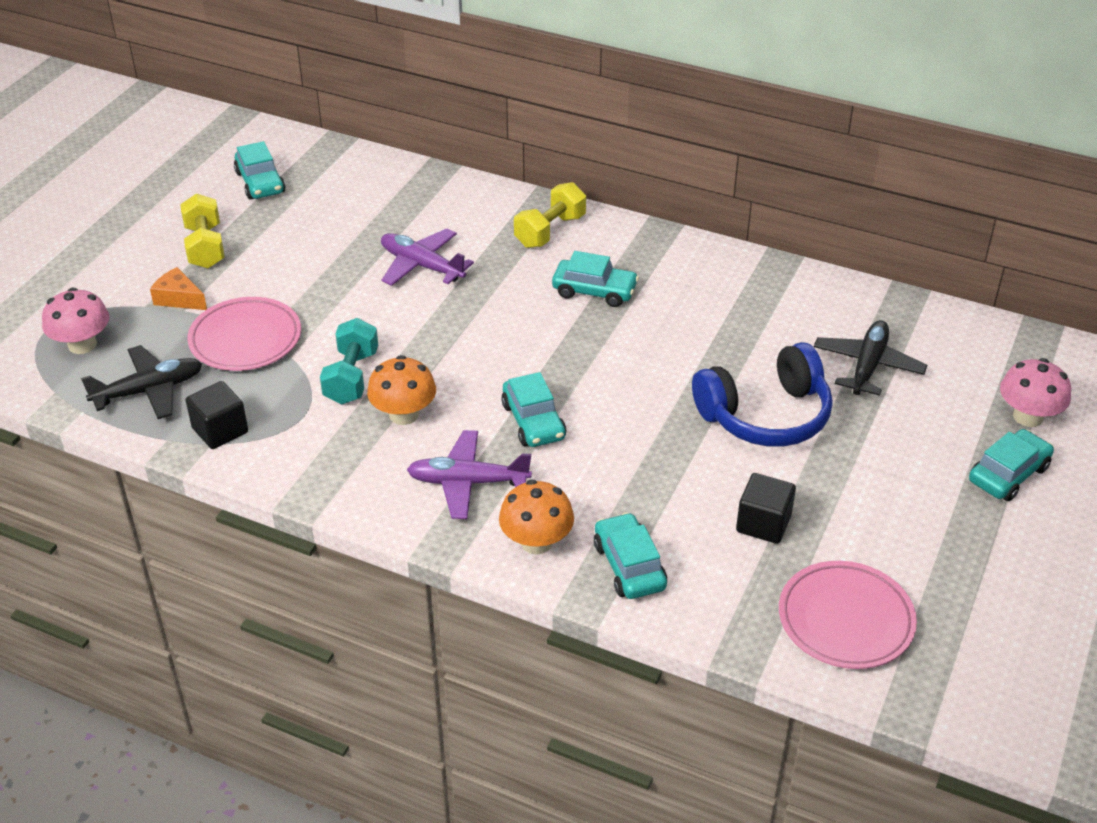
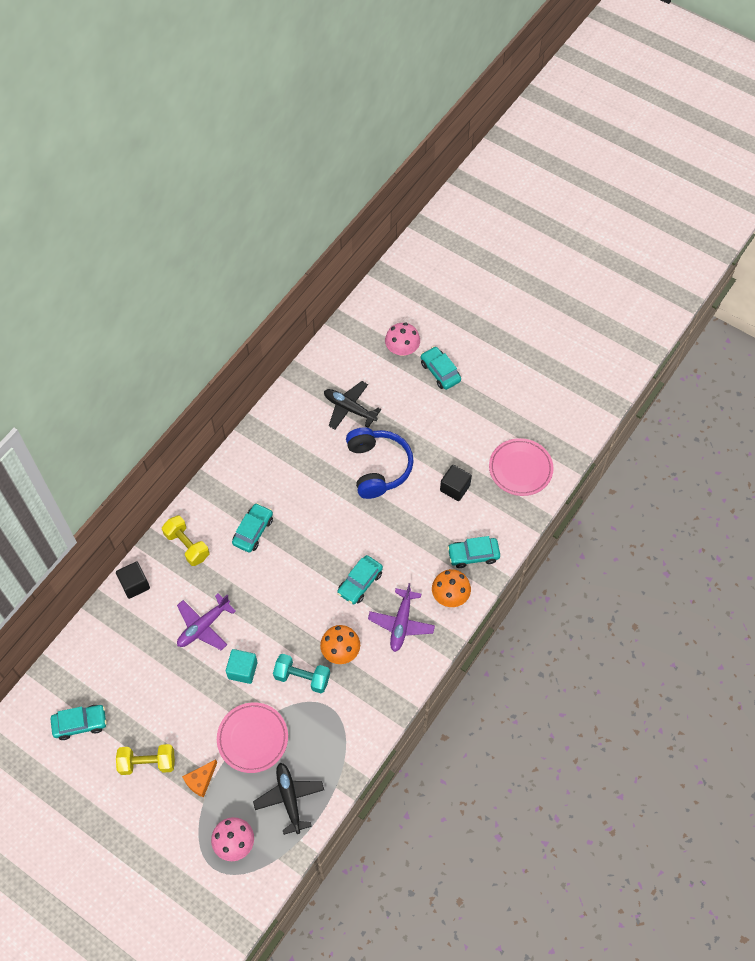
camera: 80 degrees left, 20 degrees up
(220, 430) = (334, 755): black cube -> black cube (135, 584)
(356, 314) = (242, 670): none -> turquoise cube
(533, 421) = (360, 583): turquoise car -> turquoise car turned 135 degrees clockwise

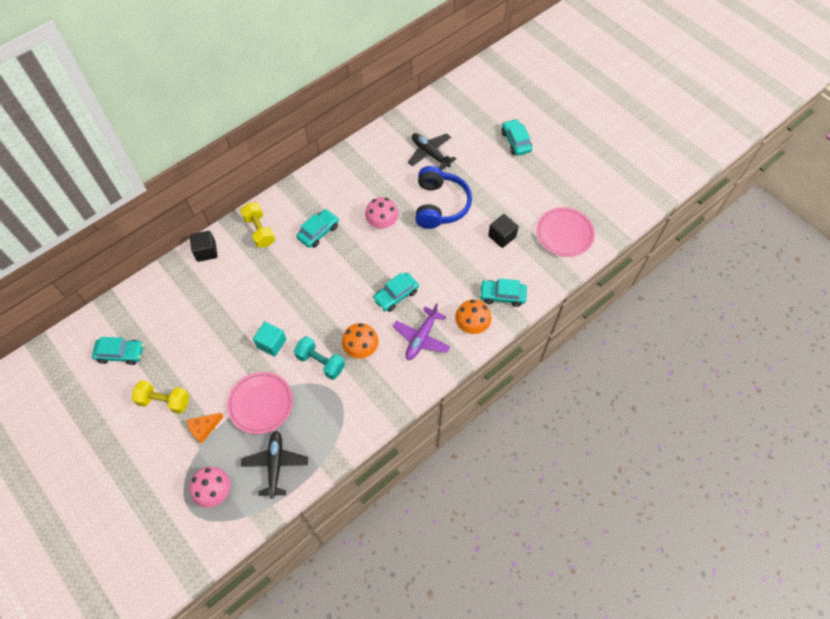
camera: 15 degrees right, 0 degrees up
(203, 626) = (251, 299): purple plane -> none
(402, 349) = (488, 117): pink mushroom -> pink mushroom (382, 223)

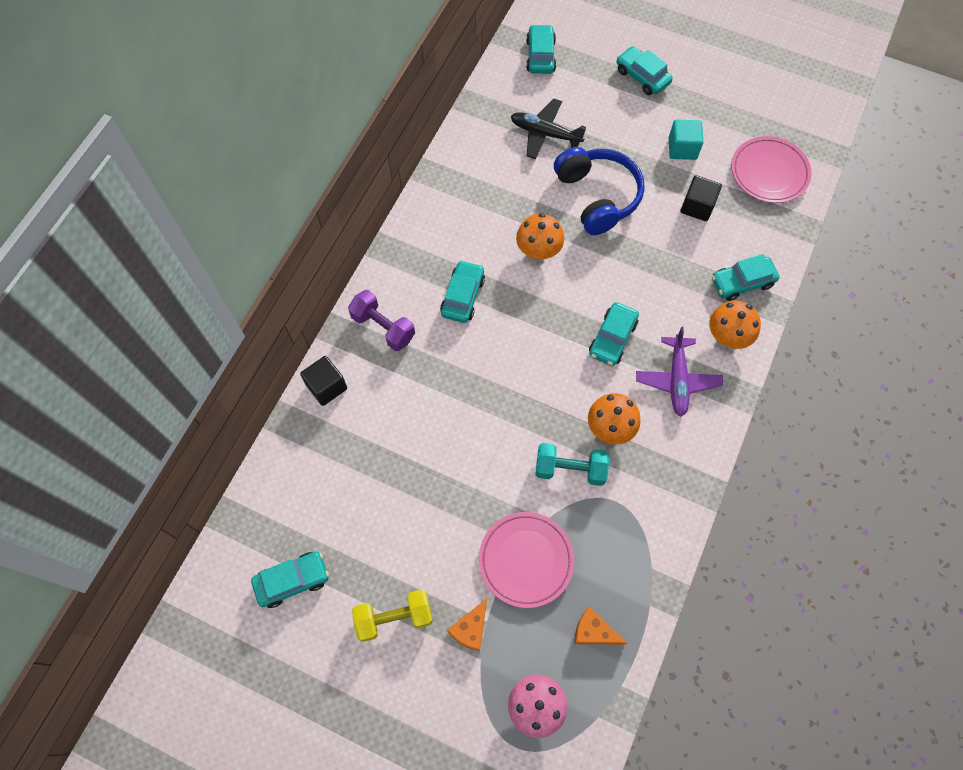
camera: 25 degrees left, 5 degrees up
(259, 231) = (383, 327): yellow dumbbell -> purple dumbbell
(271, 343) = (491, 473): turquoise cube -> turquoise cube (682, 148)
(275, 465) = (593, 631): black plane -> orange cheese
(382, 223) = (538, 250): pink mushroom -> orange mushroom
(456, 104) = (540, 56): none -> turquoise car

